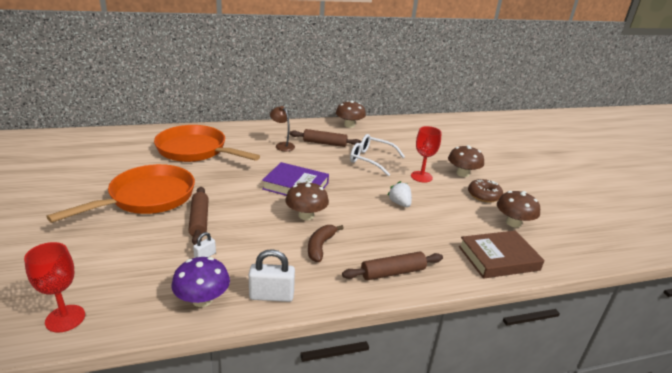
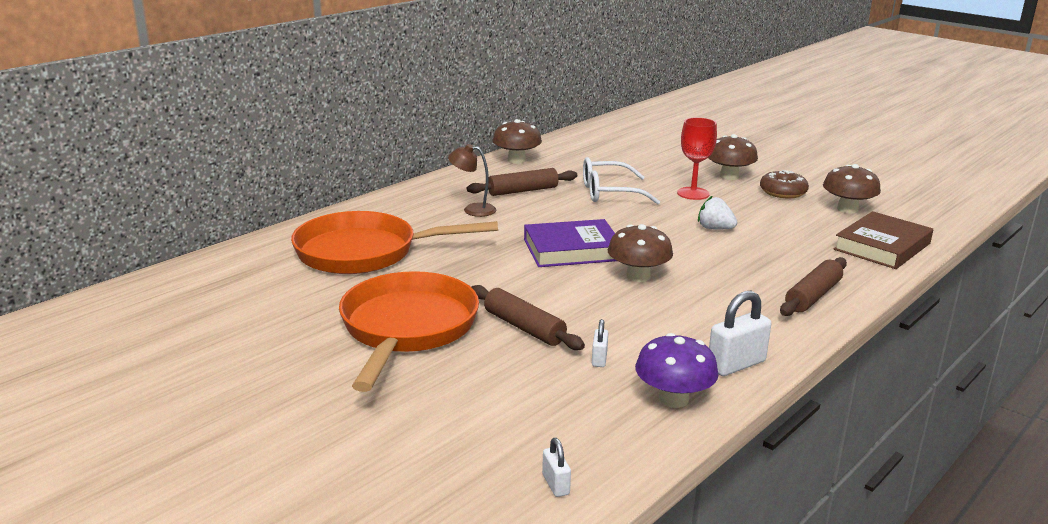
camera: 30 degrees left, 5 degrees down
(65, 318) = (555, 484): red goblet -> white padlock
(320, 246) = (705, 300): brown banana -> none

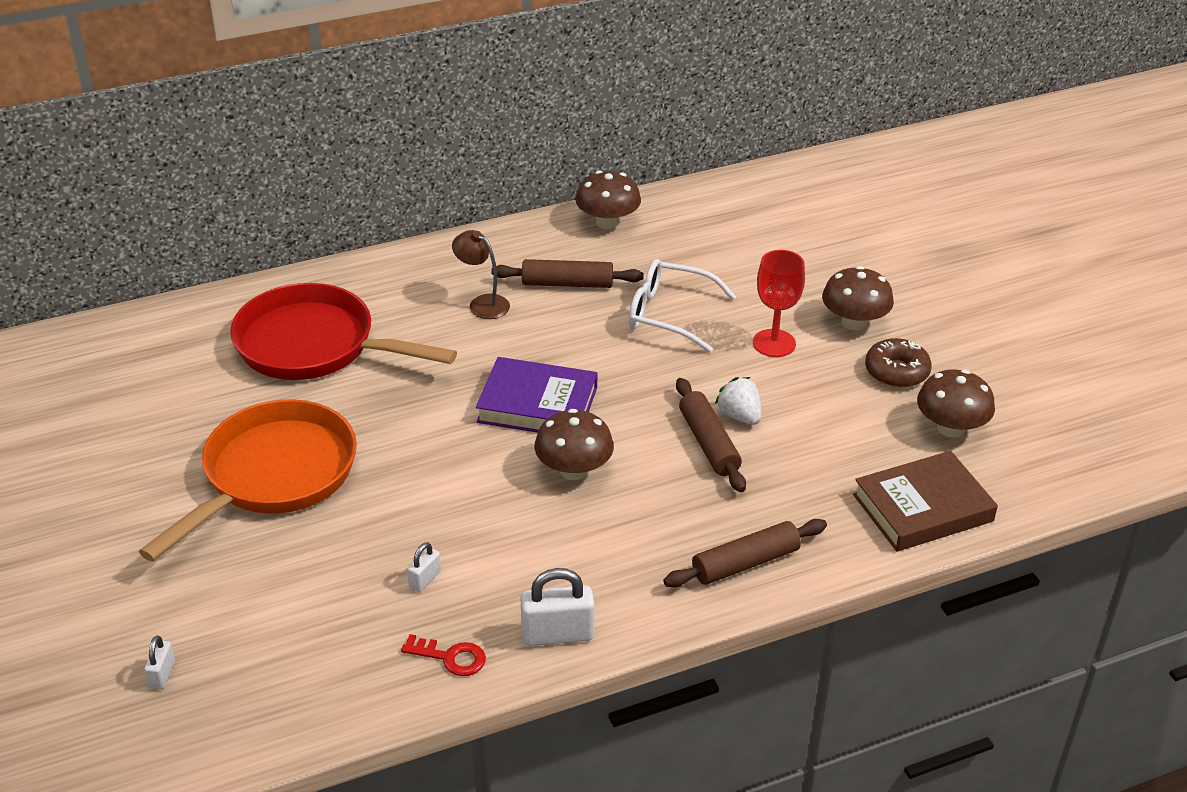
camera: 25 degrees right, 15 degrees up
(364, 252) = (314, 346): orange pan -> red pan
(524, 327) = (387, 510): brown rolling pin -> brown rolling pin (708, 443)
(555, 484) = (255, 719): white padlock -> white padlock (162, 674)
(673, 399) = (451, 657): purple mushroom -> red key

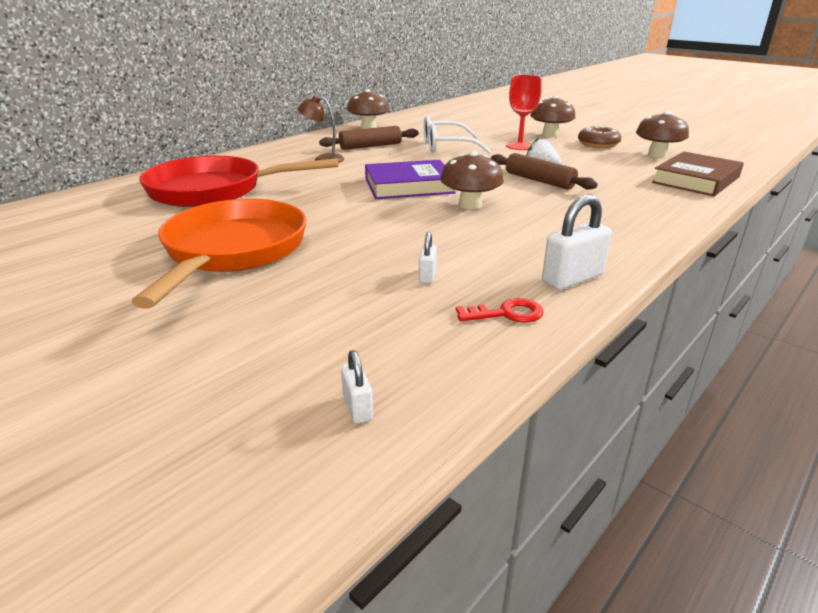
camera: 25 degrees left, 10 degrees down
(162, 674) = (215, 410): white padlock -> white padlock (357, 407)
(745, 563) = (640, 218): brown rolling pin -> none

